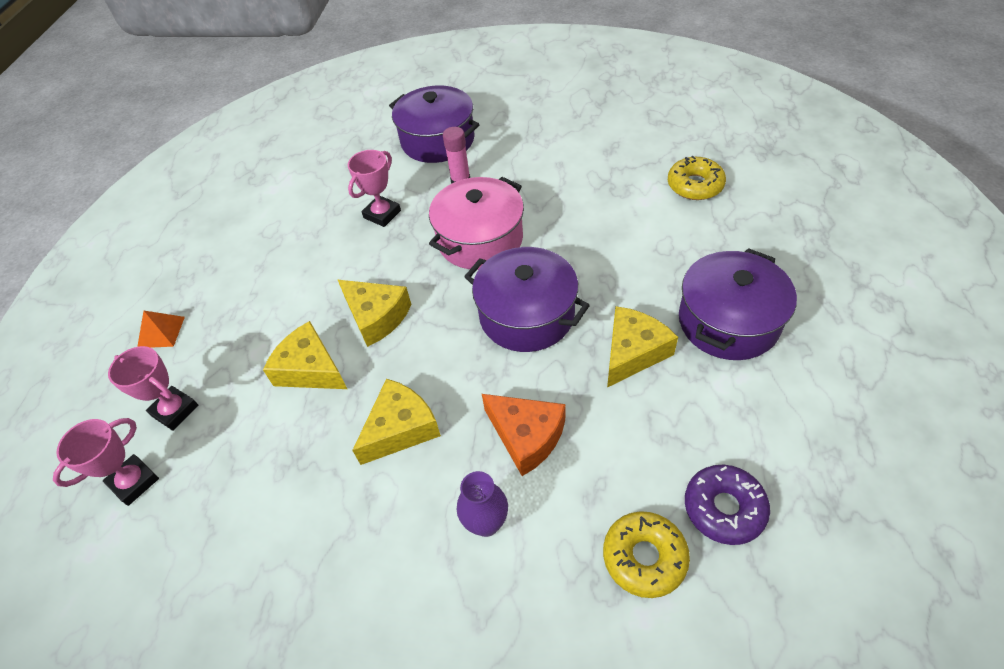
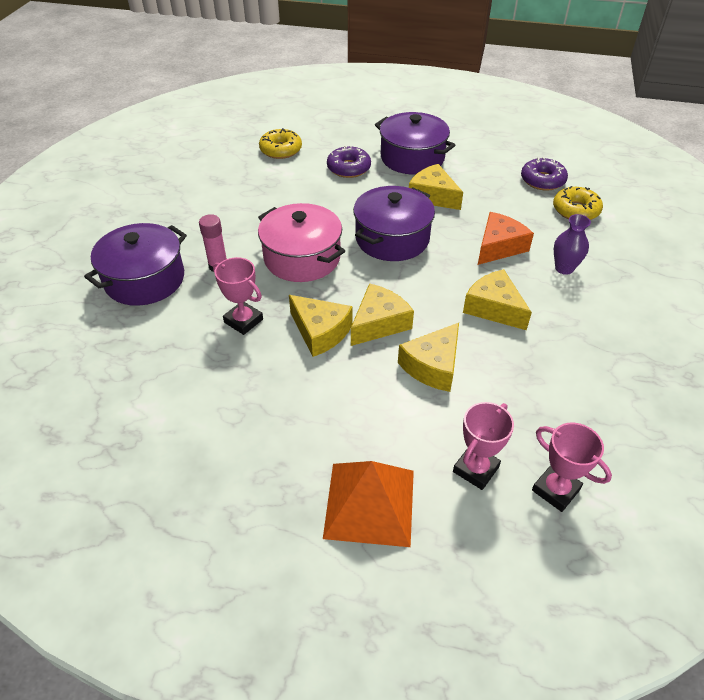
camera: 90 degrees left, 5 degrees down
(161, 332) = (369, 503): orange pyramid -> orange pyramid, size x1.95
(365, 271) = (320, 332): none -> yellow cheese
(674, 255) = (348, 168): none -> purple donut

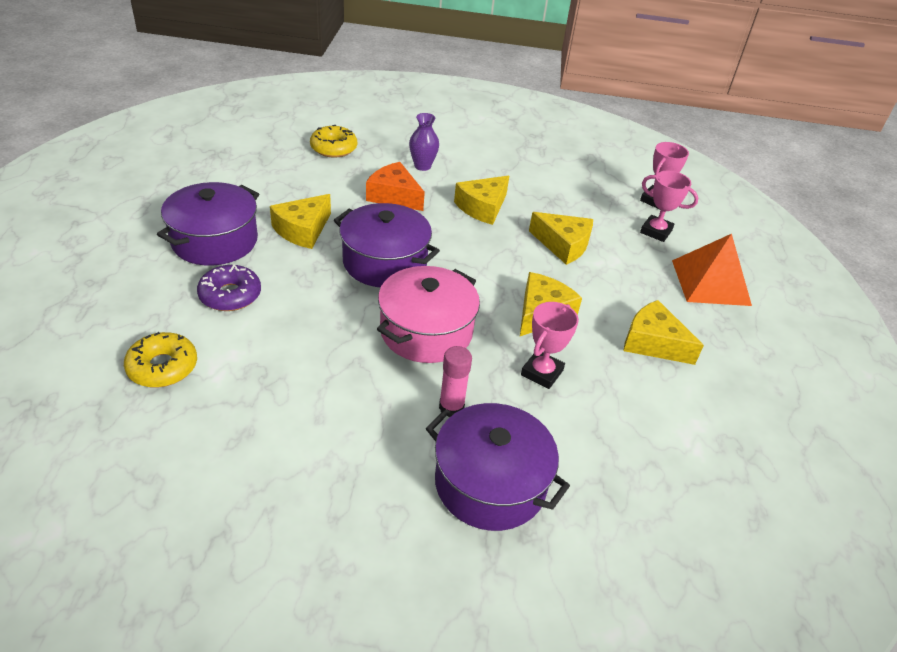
camera: 100 degrees left, 5 degrees down
(379, 323) = (519, 274): yellow cheese -> yellow cheese (653, 343)
(542, 180) = (279, 159): purple donut -> none

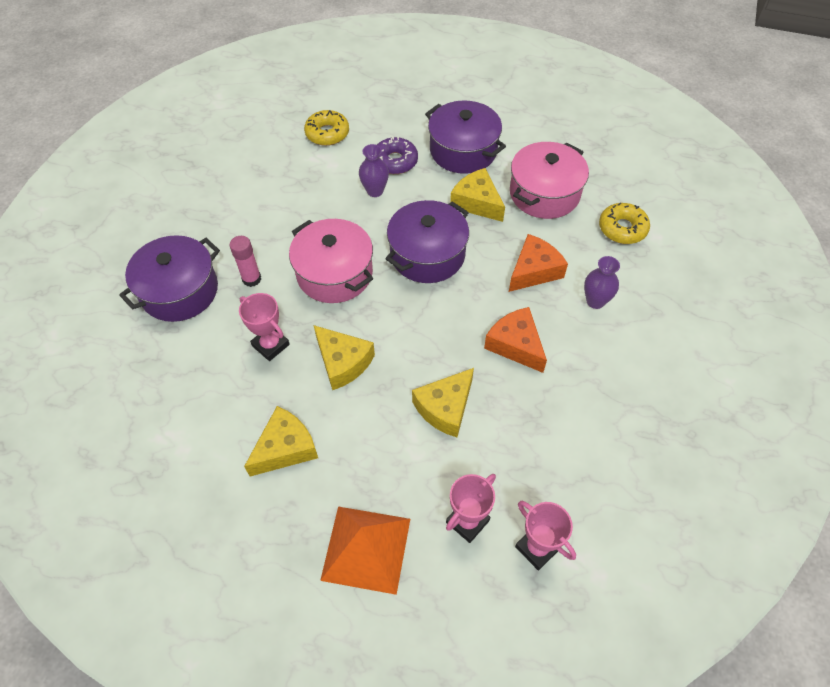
camera: 105 degrees right, 15 degrees up
(285, 309) = (375, 191): none -> purple vase
(288, 187) = (544, 193): none -> pink pot
(482, 207) = (515, 345): yellow cheese -> orange cheese

